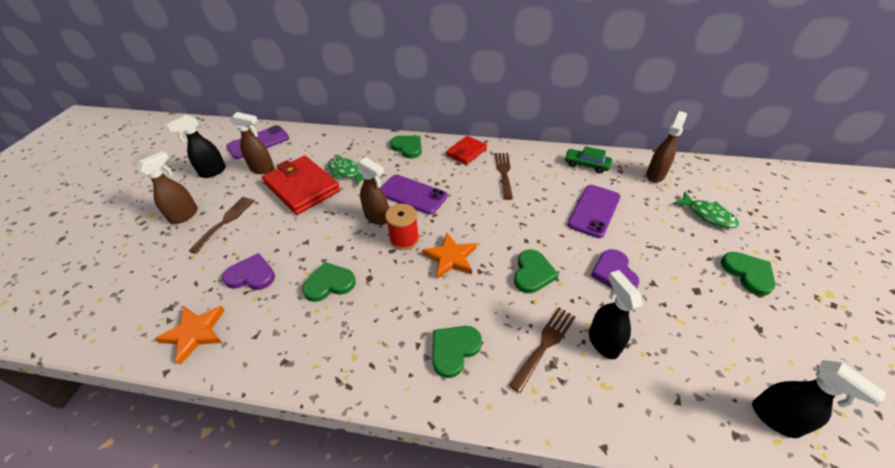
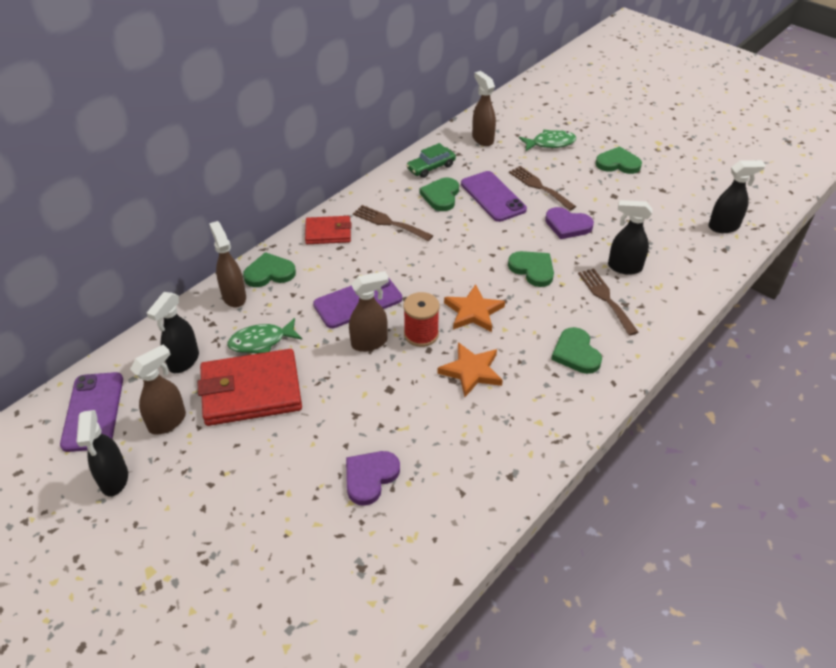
camera: 60 degrees left, 0 degrees up
(185, 215) = (190, 529): brown spray bottle -> brown spray bottle (234, 296)
(195, 333) = (421, 546): orange star -> orange star (471, 371)
(225, 221) = (247, 484): brown fork -> brown fork (539, 187)
(312, 152) = (183, 361): none -> black spray bottle
(329, 283) = (436, 413): green heart -> green heart (441, 196)
(466, 152) = (328, 232): red wallet -> red wallet turned 75 degrees counterclockwise

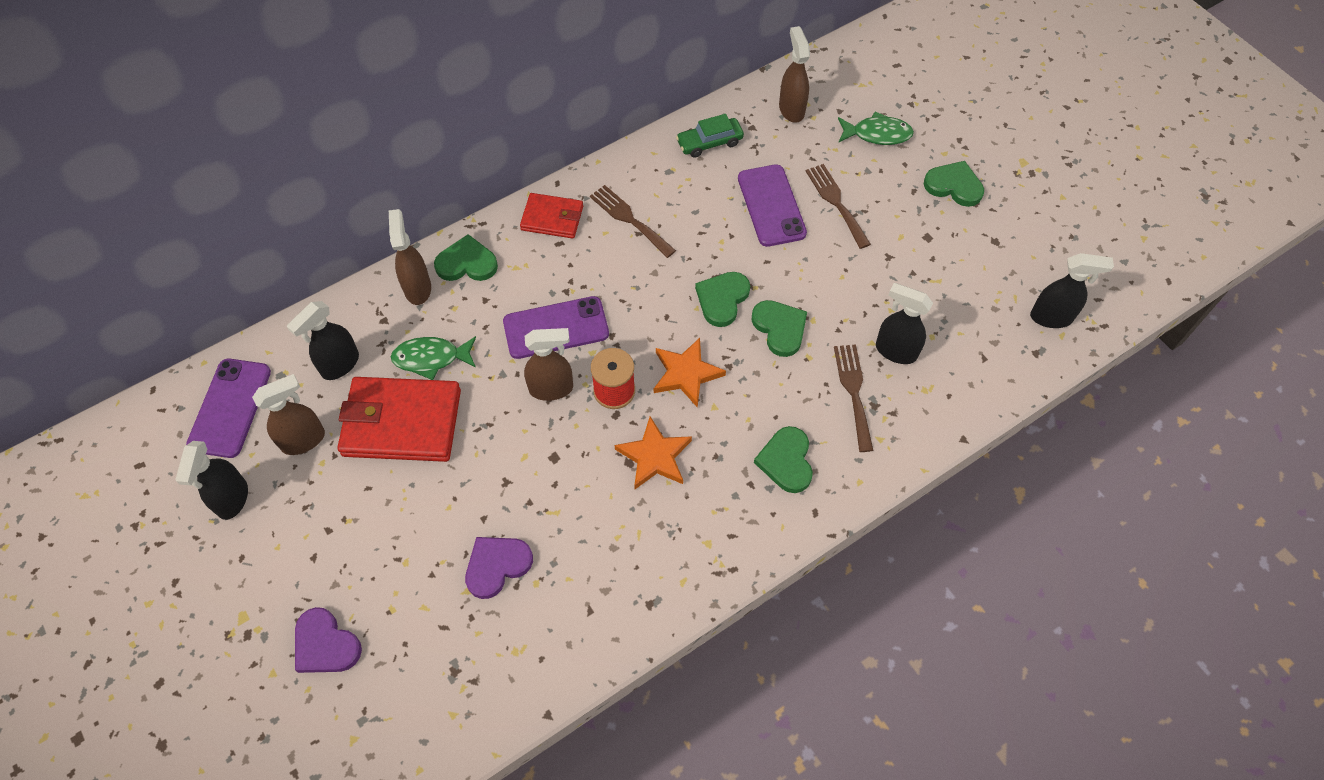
camera: 15 degrees right, 15 degrees up
(441, 196) = (707, 191): green heart -> green heart (722, 299)
(567, 225) = (849, 271): purple heart -> purple heart (325, 644)

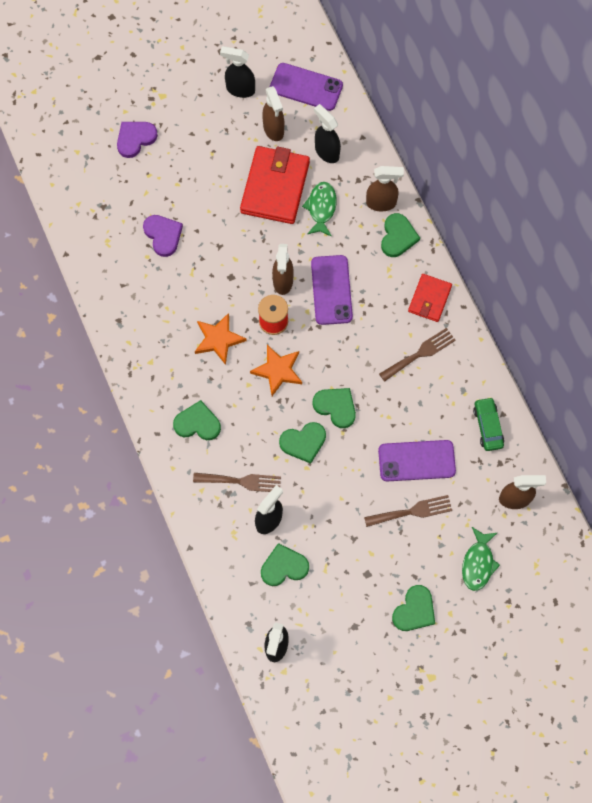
camera: 100 degrees right, 10 degrees up
(950, 325) = (284, 566): none -> green heart

